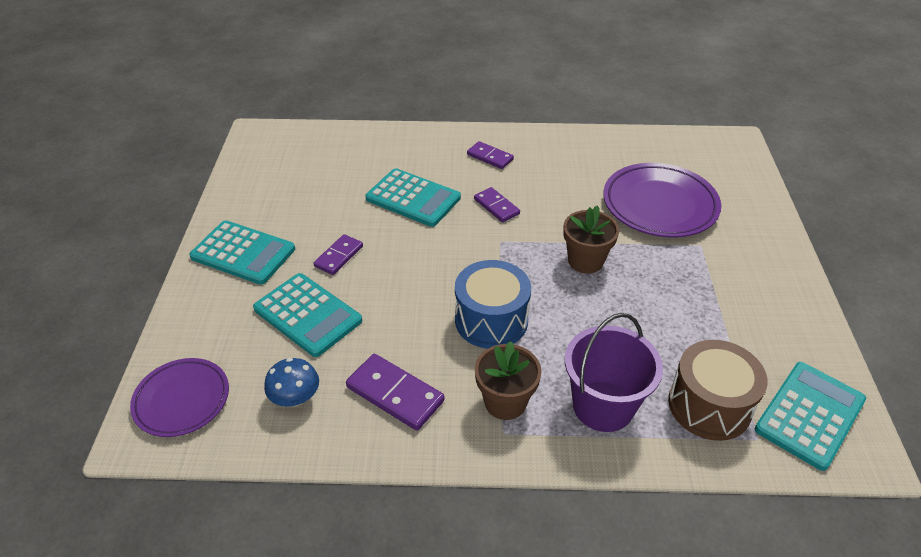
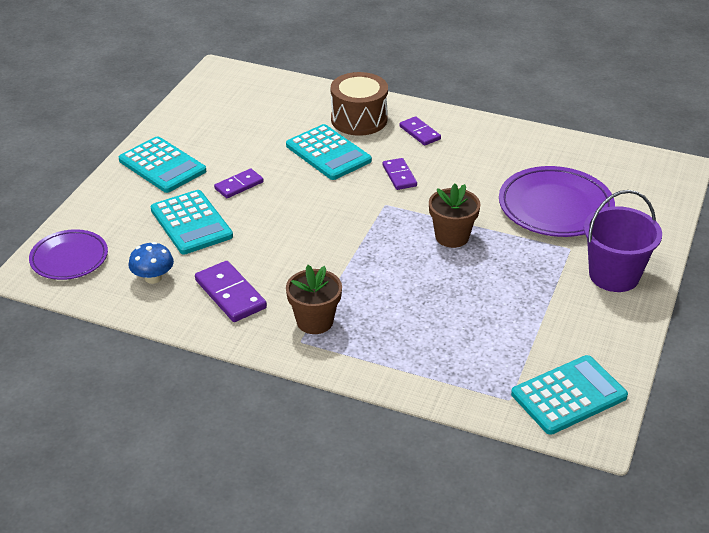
camera: 20 degrees right, 5 degrees down
(491, 320) = (339, 262): blue drum -> none
(603, 406) = (393, 344): purple bucket -> purple bucket (614, 275)
(709, 405) = (484, 367): brown drum -> brown drum (359, 119)

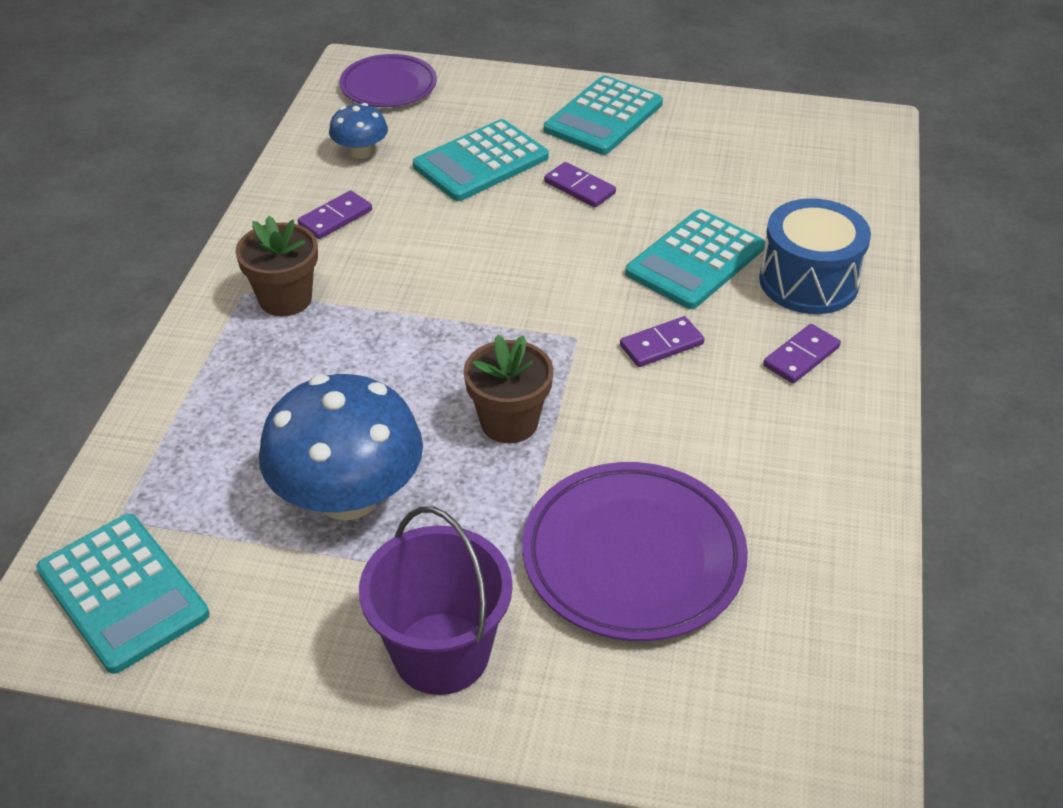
camera: 80 degrees right, 5 degrees up
(230, 294) = (335, 218): purple domino -> purple domino, size x0.65
(359, 119) = (808, 281): brown drum -> blue drum
(502, 302) = (348, 497): none -> blue mushroom

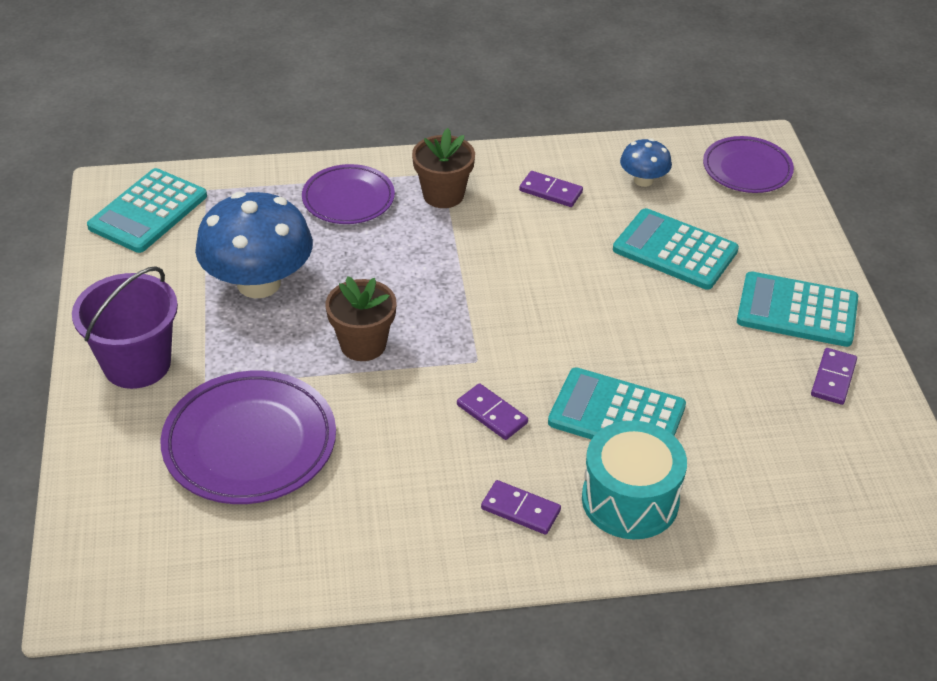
camera: 70 degrees right, 0 degrees up
(237, 380) = (348, 199): none -> purple plate
(579, 188) = (676, 318): purple domino -> purple domino (833, 378)
(808, 281) = (630, 500): blue drum -> turquoise drum

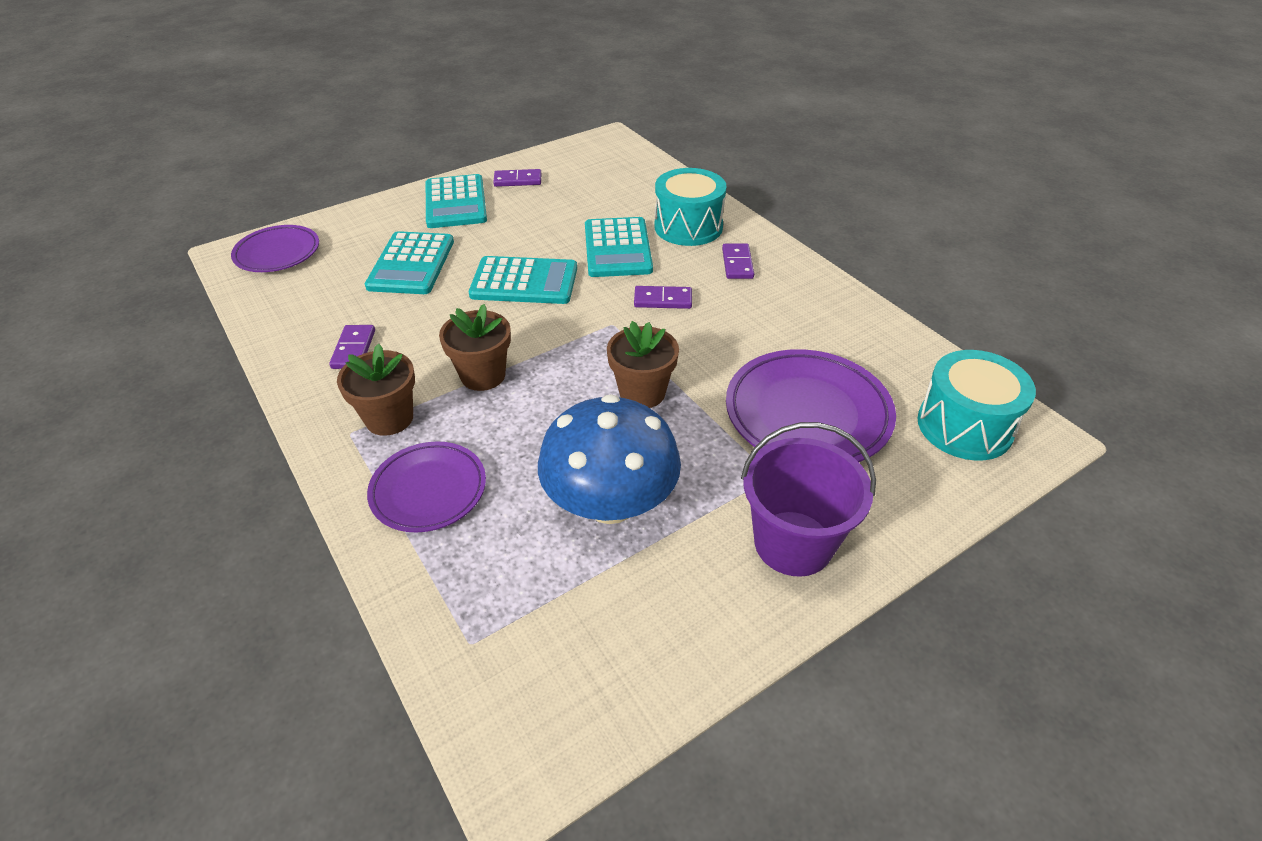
camera: 115 degrees left, 0 degrees up
(140, 551) = (964, 426): none -> turquoise drum
(148, 211) = (547, 687): turquoise calculator -> turquoise calculator (524, 282)
(460, 256) = (483, 375): none -> brown flower pot
(492, 414) = (663, 300): purple domino -> purple domino turned 75 degrees clockwise
(643, 180) = (314, 301): blue mushroom -> none

